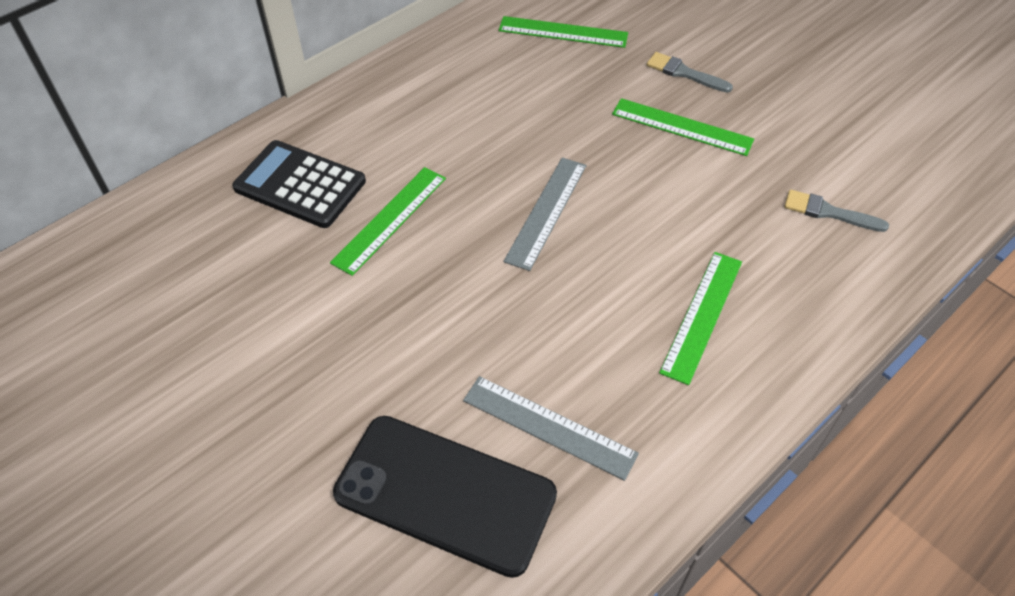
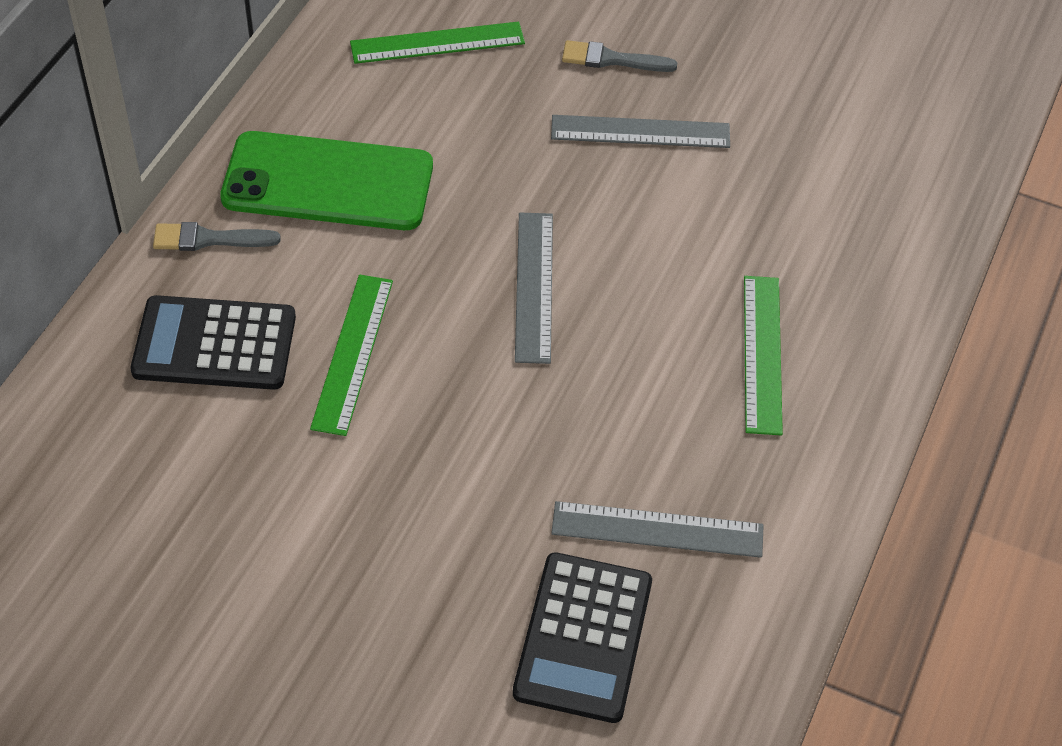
camera: 25 degrees left, 0 degrees up
(438, 101) = (328, 182): none -> green phone
(445, 494) = (583, 637): black phone -> black calculator
(682, 127) = (640, 131): green ruler -> grey ruler
(828, 212) = (846, 190): grey brush -> grey brush (208, 239)

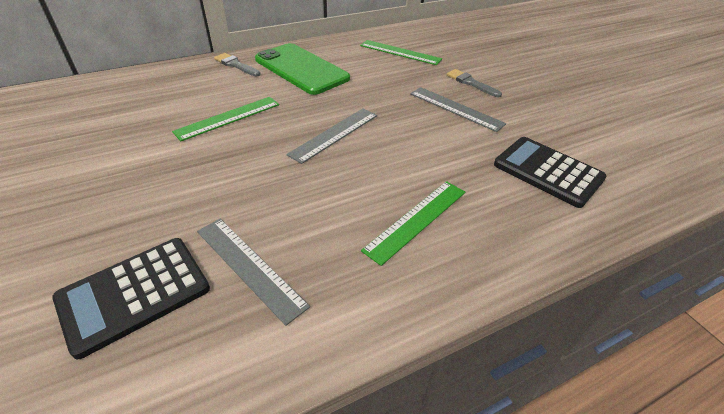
camera: 40 degrees right, 10 degrees down
(214, 344) = (187, 91): black calculator -> black calculator (547, 172)

